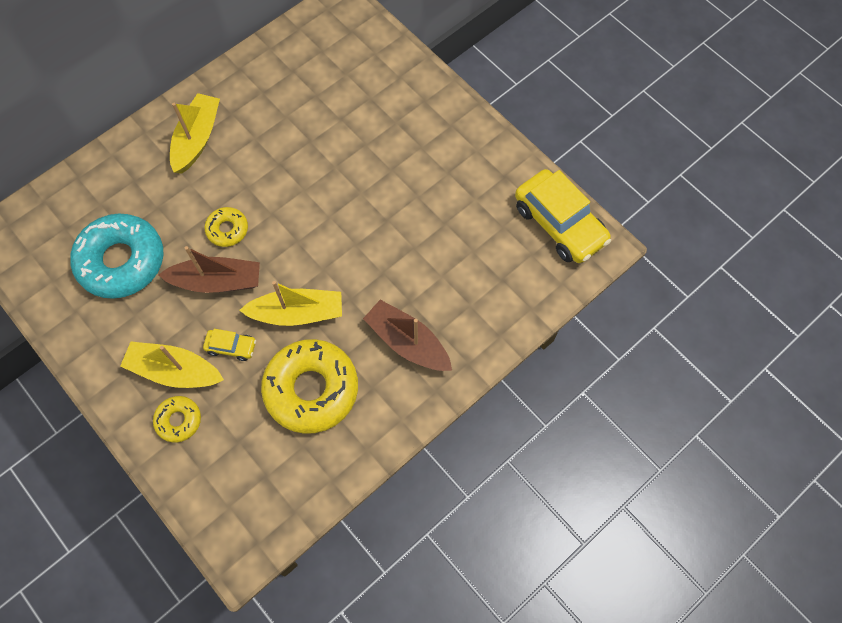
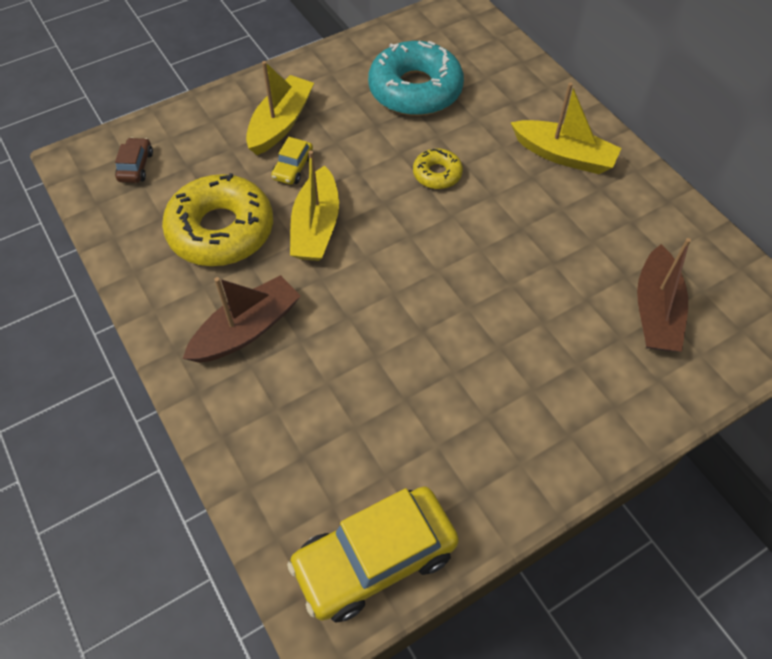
camera: 100 degrees right, 10 degrees down
(178, 420) = (227, 124): yellow donut -> none
(217, 281) = (373, 161): brown boat -> brown boat (655, 311)
(243, 491) = (136, 166): none -> brown car

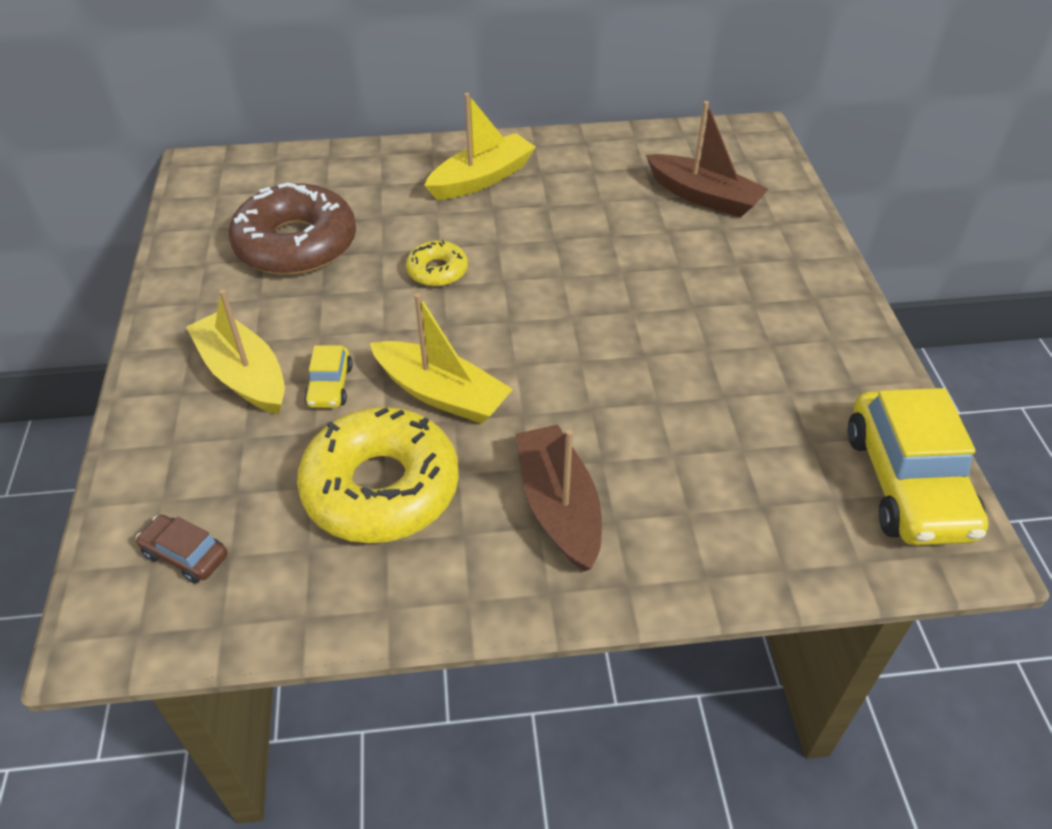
camera: 65 degrees left, 10 degrees down
(293, 168) = (330, 386): yellow car -> yellow car turned 45 degrees clockwise
(415, 90) = (296, 244): turquoise donut -> brown donut

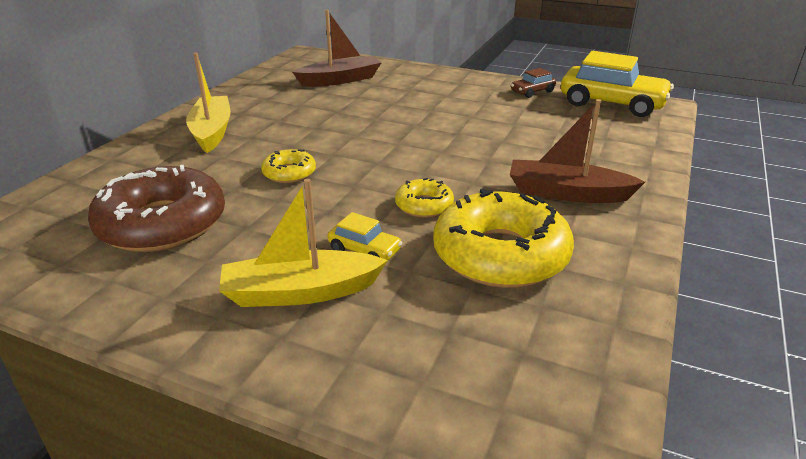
camera: 60 degrees left, 15 degrees down
(185, 555) = (507, 380): brown car -> brown car (532, 92)
(441, 394) = (424, 205): yellow boat -> yellow donut

